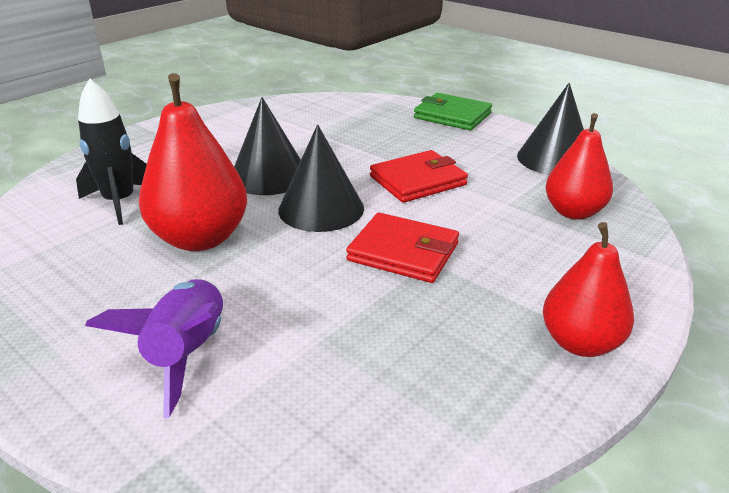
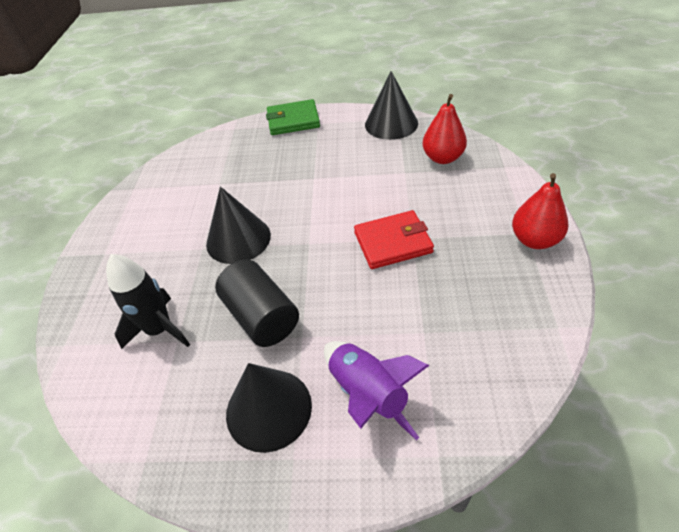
camera: 35 degrees left, 15 degrees up
(200, 238) = (261, 317): red pear -> black cylinder
(321, 208) = (307, 243): black cone -> black cone (268, 409)
(417, 181) = (336, 185): red wallet -> none

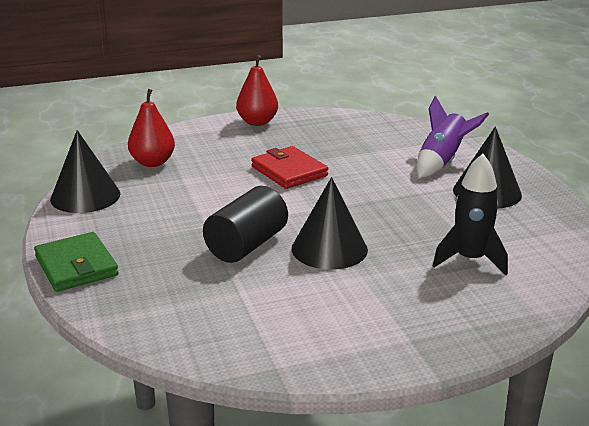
camera: 115 degrees left, 20 degrees down
(261, 317) = (413, 213): black cylinder -> black cylinder (246, 245)

